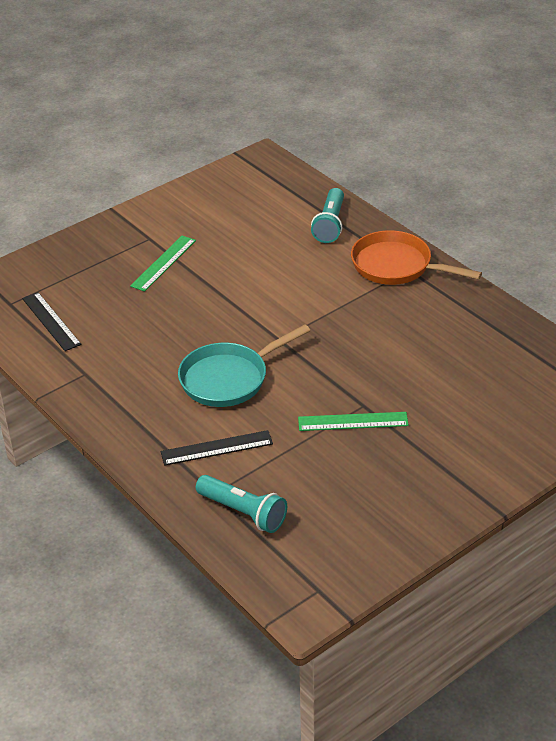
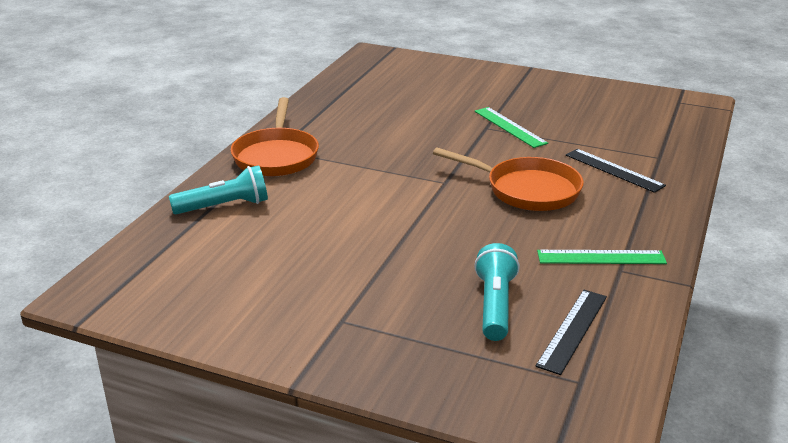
camera: 120 degrees left, 10 degrees down
(163, 263) = (385, 290): green ruler -> green ruler (601, 257)
(229, 378) = (527, 190): turquoise pan -> orange pan
(243, 512) = (659, 141): turquoise flashlight -> turquoise flashlight (495, 305)

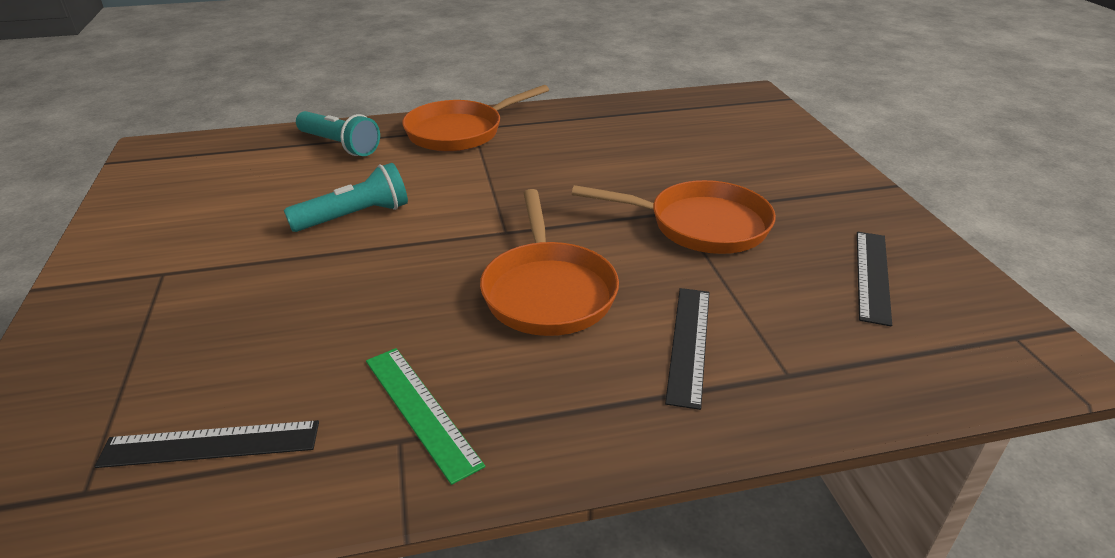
camera: 55 degrees right, 5 degrees up
(495, 305) = (241, 360): turquoise flashlight -> turquoise flashlight (354, 216)
(509, 127) = (700, 225): green ruler -> orange pan
(604, 108) = (872, 275): none -> black ruler

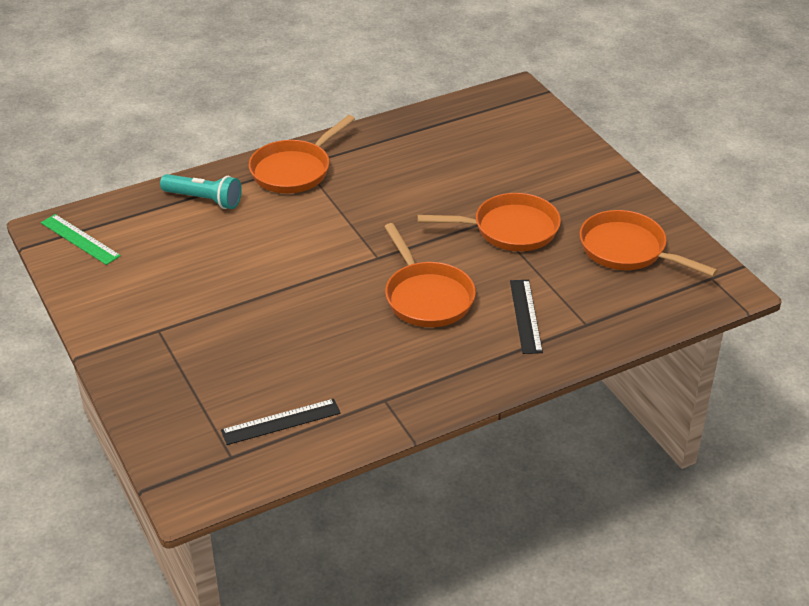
camera: 15 degrees left, 5 degrees up
(354, 216) = (262, 263): turquoise flashlight -> none
(420, 410) = (387, 383): green ruler -> green ruler (80, 239)
(872, 275) = (627, 250): black ruler -> orange pan

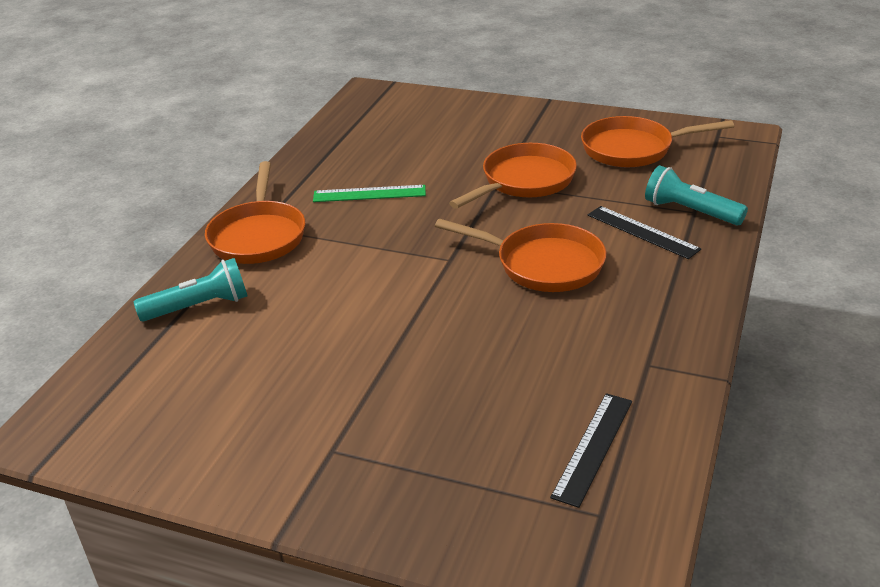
camera: 40 degrees left, 5 degrees down
(80, 239) = (100, 421): green ruler -> green ruler (369, 194)
(583, 322) = (690, 211): none -> turquoise flashlight

